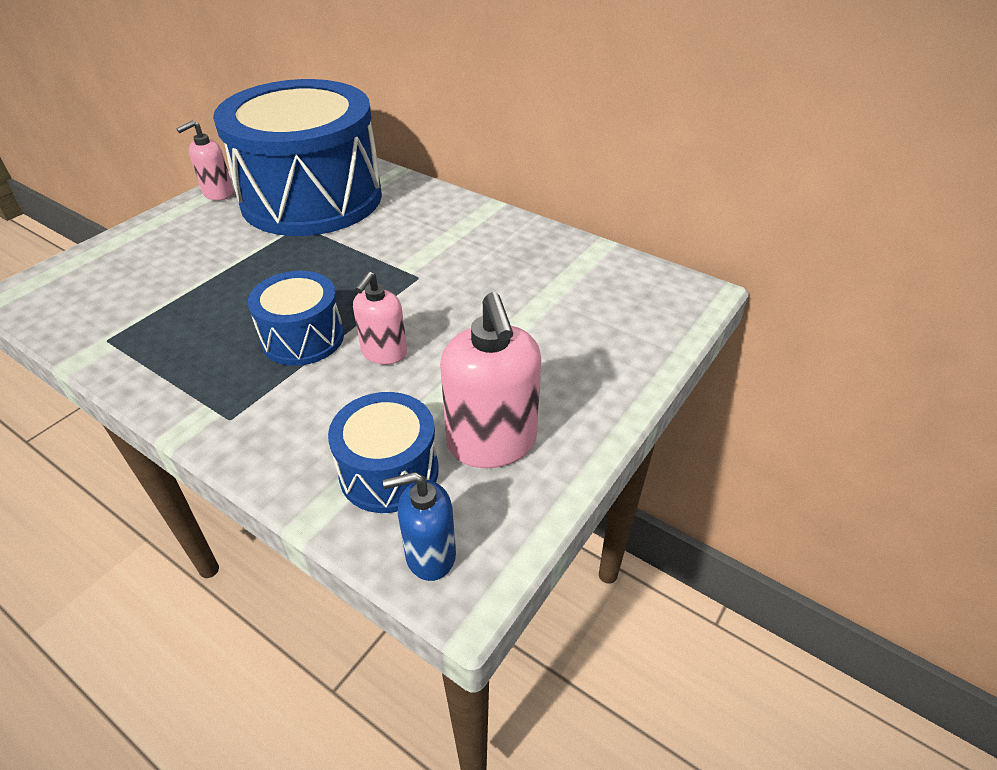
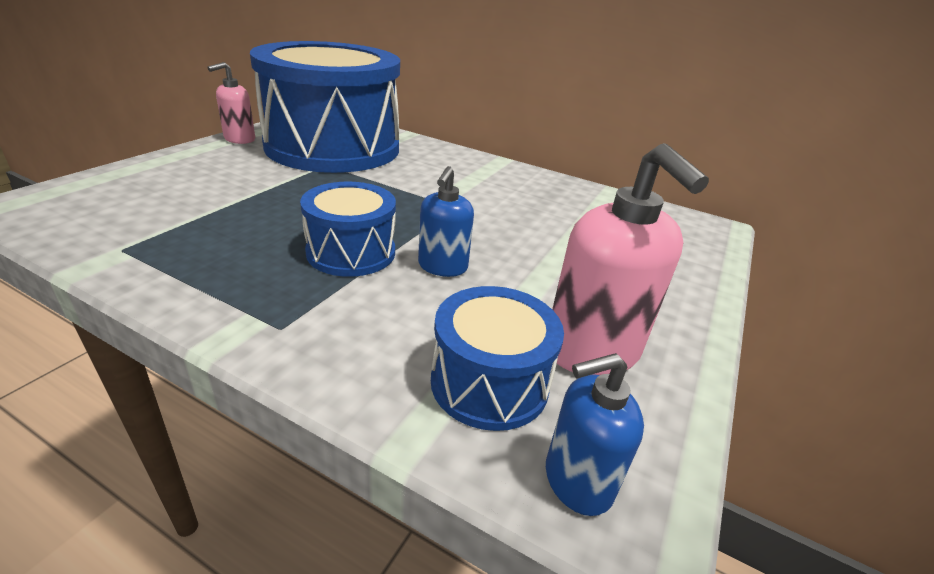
camera: 10 degrees left, 10 degrees down
(384, 353) = (442, 267): pink soap dispenser -> blue soap dispenser

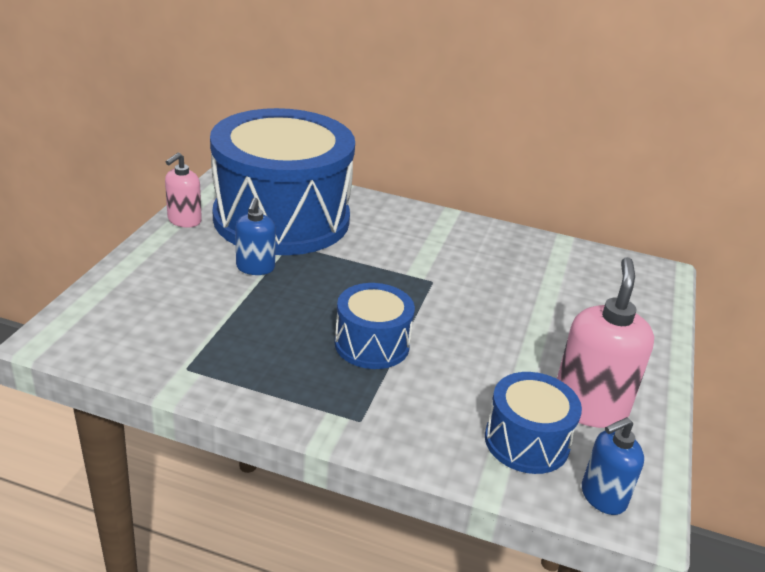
camera: 10 degrees left, 0 degrees up
(442, 267) = (451, 348): blue soap dispenser -> blue soap dispenser (255, 268)
(592, 351) = (589, 407): pink soap dispenser -> pink soap dispenser turned 135 degrees counterclockwise

